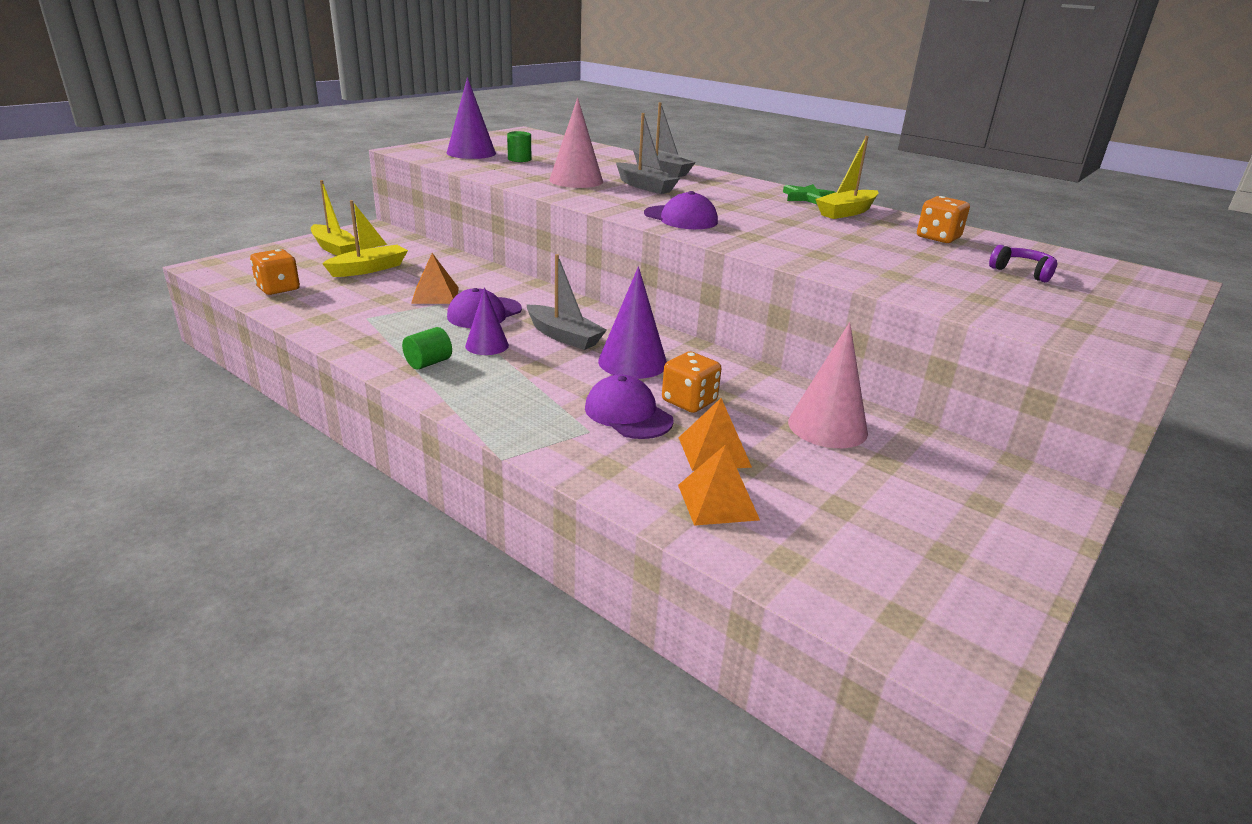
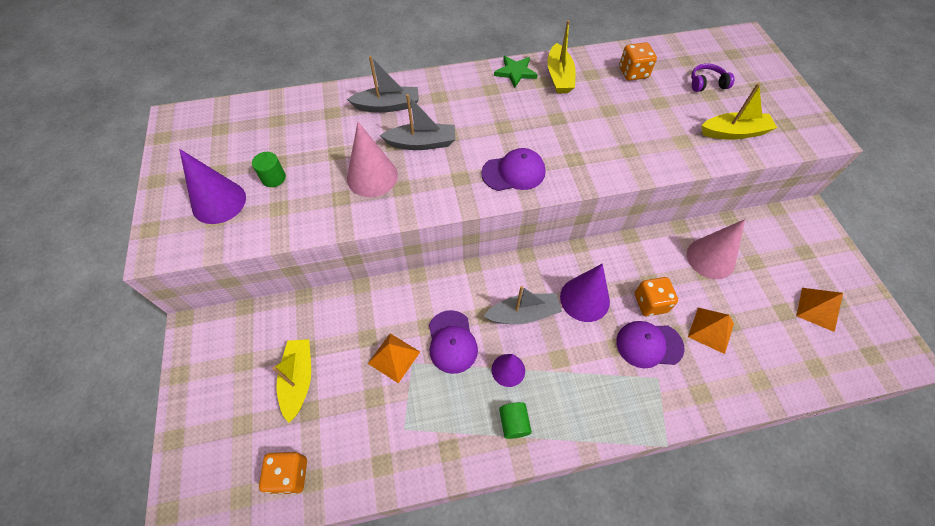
camera: 50 degrees left, 30 degrees up
(335, 249) = (224, 386): yellow boat -> yellow boat (734, 132)
(717, 502) = (759, 363): orange pyramid -> orange pyramid (817, 309)

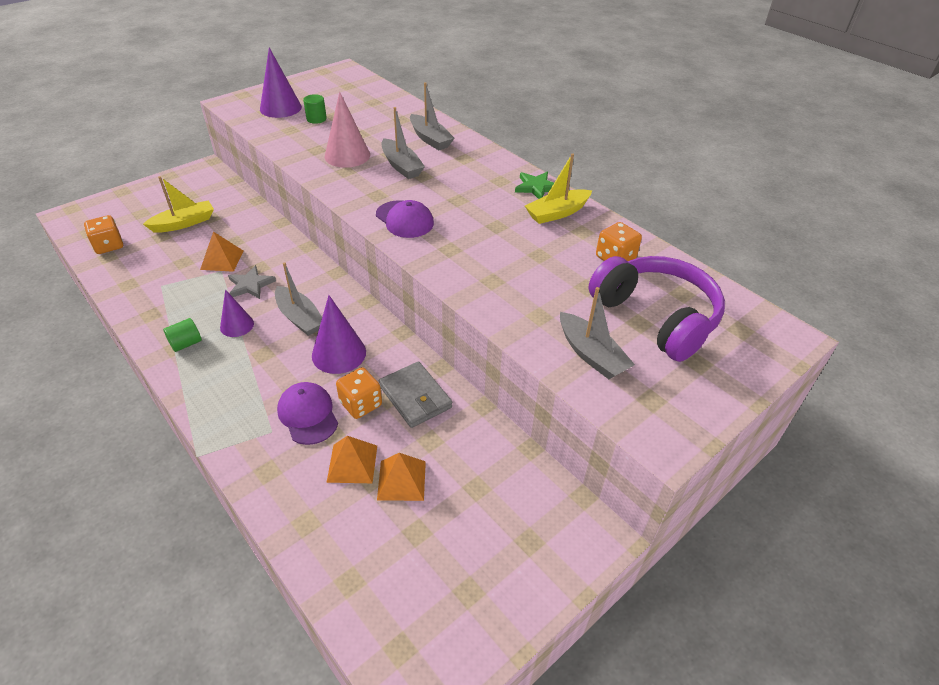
camera: 60 degrees right, 15 degrees down
(452, 342) = (250, 285): purple cap -> grey star
(656, 264) = (415, 397): none -> grey wallet
(706, 83) = (656, 317): purple headphones -> purple headphones, size x2.41
(710, 258) = (454, 443): pink cone -> none
(734, 132) = (591, 354): yellow boat -> grey boat
(817, 309) = (441, 570): orange pyramid -> orange pyramid (401, 480)

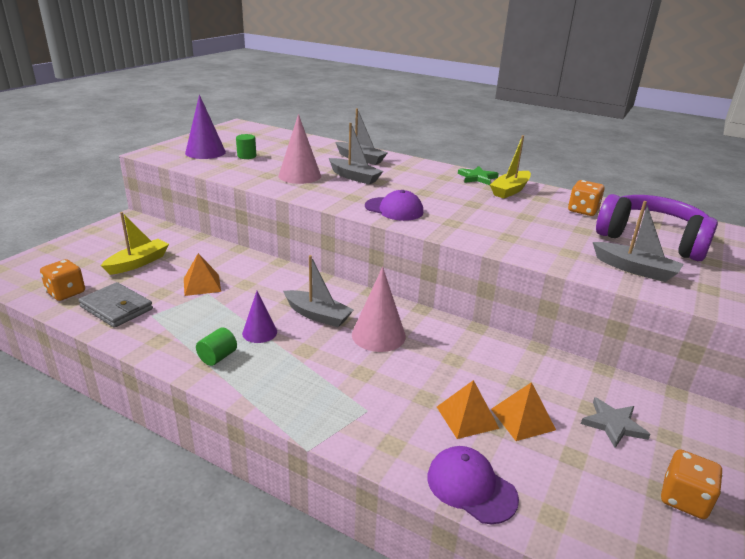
camera: 20 degrees left, 15 degrees down
(250, 285) = (247, 299): grey star -> grey star (613, 424)
(308, 415) = (391, 388): purple cap -> purple cap (471, 487)
(339, 353) = (378, 335): purple cone -> pink cone
(361, 404) = (433, 369): orange dice -> orange dice (684, 499)
(415, 397) = (476, 353): grey wallet -> grey wallet (116, 308)

